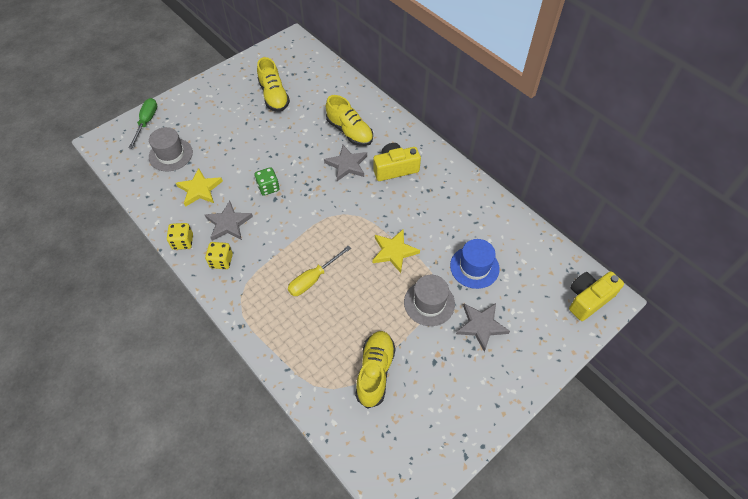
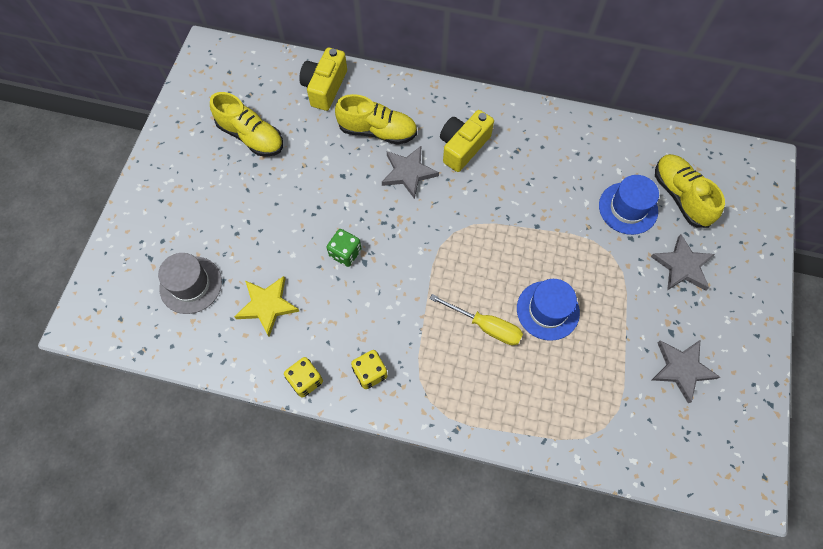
camera: 35 degrees left, 10 degrees up
(147, 122) = (119, 262): green screwdriver -> none
(228, 223) = (338, 324): grey star -> grey star (681, 369)
(313, 279) = (485, 326): yellow screwdriver -> yellow screwdriver turned 75 degrees counterclockwise
(361, 295) = (547, 310): none -> blue hat
(375, 372) = (628, 381): yellow shoe -> yellow shoe (680, 196)
(394, 251) = (540, 242): yellow star -> none
(429, 303) = (618, 274): grey hat -> none
(588, 299) = (750, 175): yellow camera -> yellow camera (325, 87)

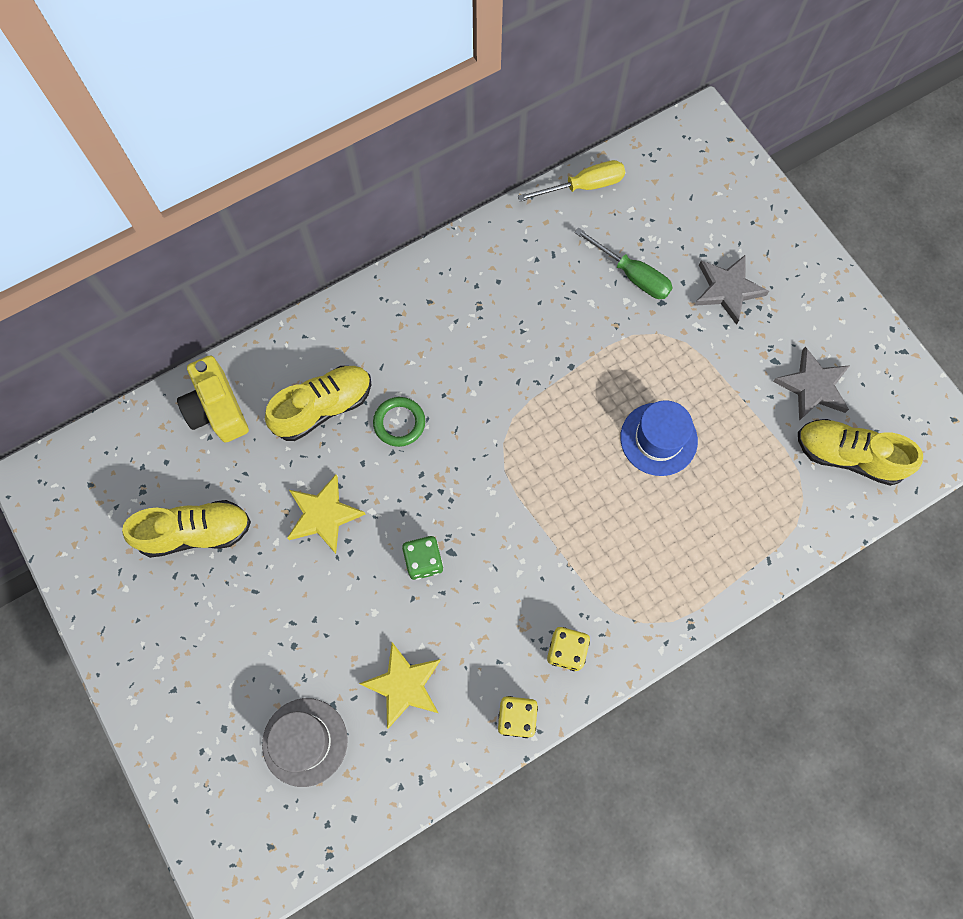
camera: 45 degrees left, 5 degrees up
(320, 183) = (323, 515): none -> yellow star
(408, 172) = (399, 423): grey star -> green ring
(463, 147) = (424, 348): yellow camera -> none
(485, 326) = (621, 506): yellow screwdriver -> yellow screwdriver (583, 186)
(628, 208) = (632, 275): blue hat -> green screwdriver
(680, 196) = (664, 222): yellow shoe -> yellow shoe (847, 456)

